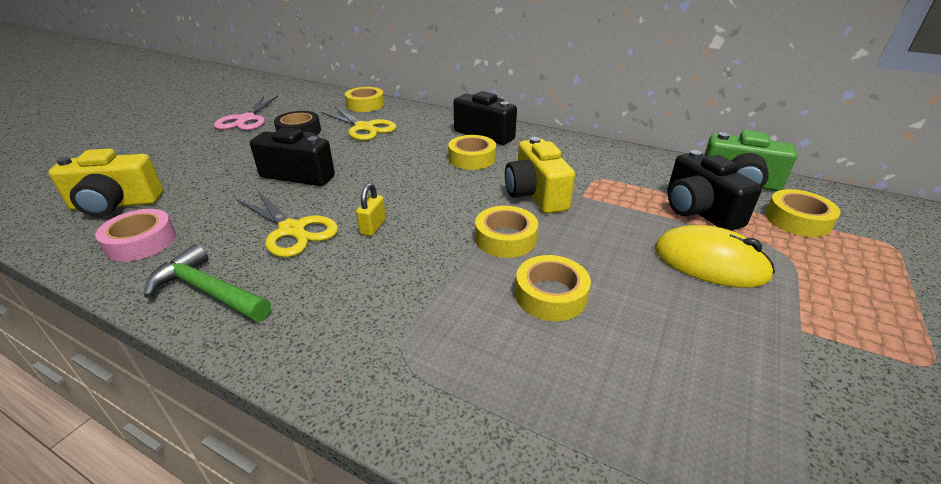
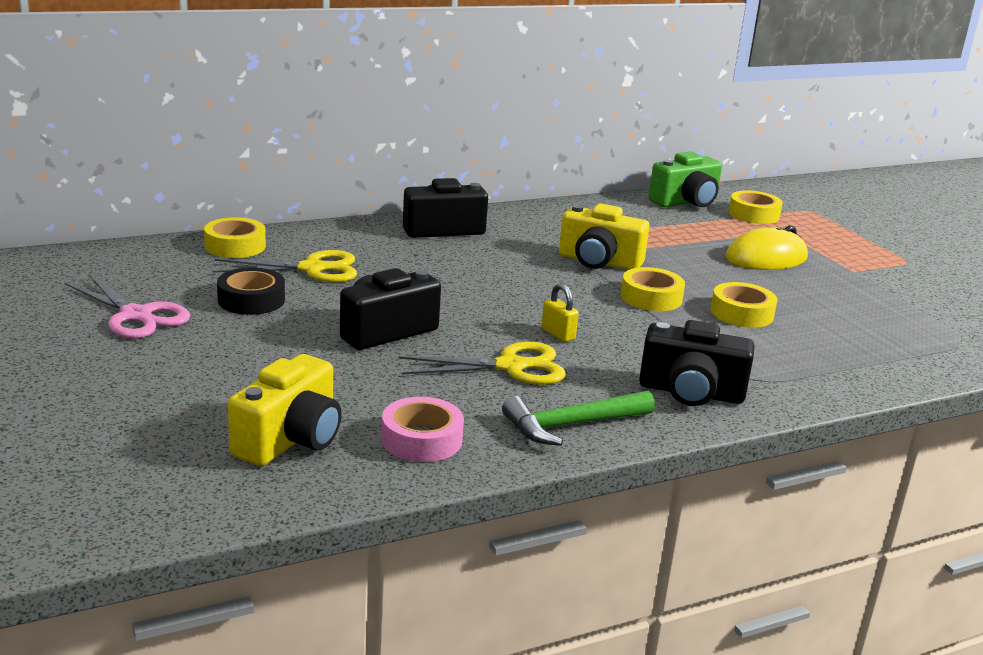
camera: 55 degrees left, 10 degrees down
(472, 158) = (488, 255): yellow tape -> none
(699, 211) = (703, 230): black camera -> black camera (691, 392)

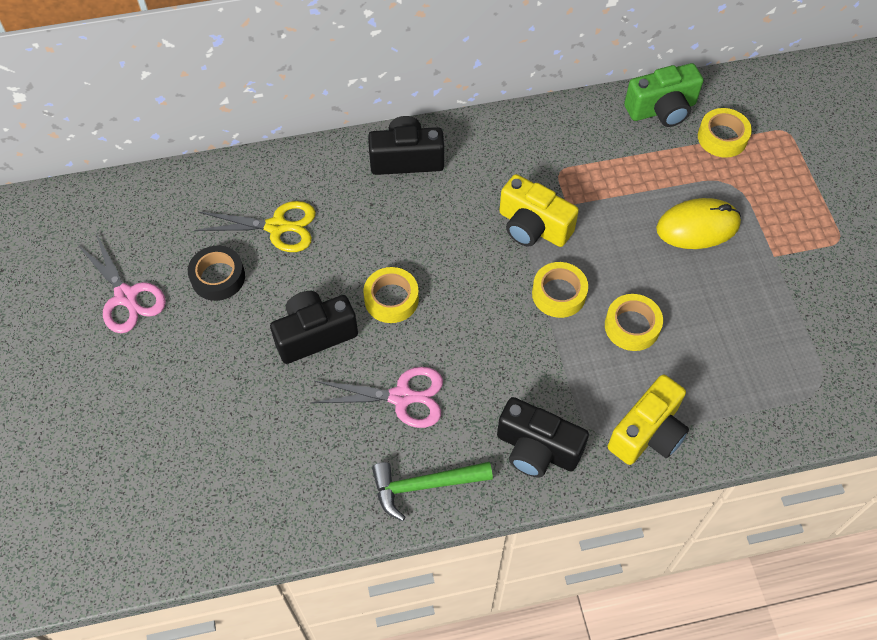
camera: 15 degrees right, 35 degrees up
(235, 246) = (220, 183): yellow tape -> yellow tape (391, 299)
(290, 439) = (211, 483): yellow camera -> yellow camera (647, 433)
(421, 439) = (305, 493): pink tape -> none
(510, 366) = (401, 397): yellow scissors -> pink scissors
(558, 334) = (456, 350): yellow padlock -> none

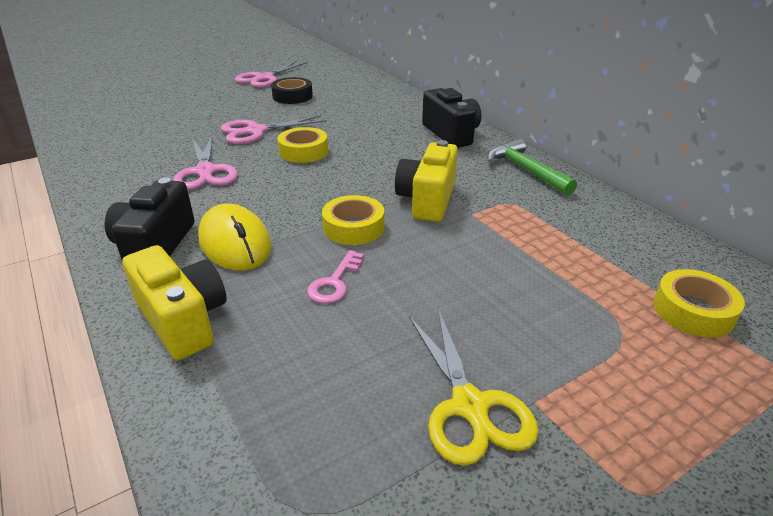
camera: 70 degrees right, 25 degrees down
(277, 227) = (347, 104): yellow scissors -> yellow scissors (469, 406)
(314, 335) = (256, 131): black camera -> pink scissors
(424, 486) = (114, 196): green hammer -> green hammer (525, 170)
(632, 326) = (335, 282): yellow tape -> pink key
(647, 433) = (183, 320): yellow camera -> yellow camera turned 150 degrees counterclockwise
(661, 109) = (674, 253): green camera -> none
(697, 227) = (522, 312): yellow mouse -> yellow mouse (235, 243)

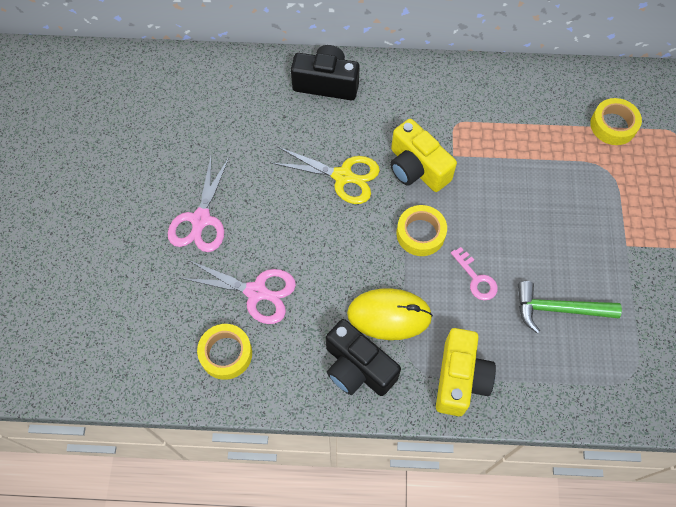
camera: 55 degrees left, 30 degrees up
(183, 320) = (460, 378): yellow camera -> yellow camera turned 105 degrees clockwise
(264, 78) = (58, 149): pink scissors -> none
(292, 96) = (137, 151): black tape -> none
(303, 151) = (275, 204): yellow tape -> yellow tape (226, 354)
(469, 406) = (613, 274): yellow scissors -> yellow scissors (342, 176)
(525, 170) = (421, 81): green hammer -> green hammer (558, 309)

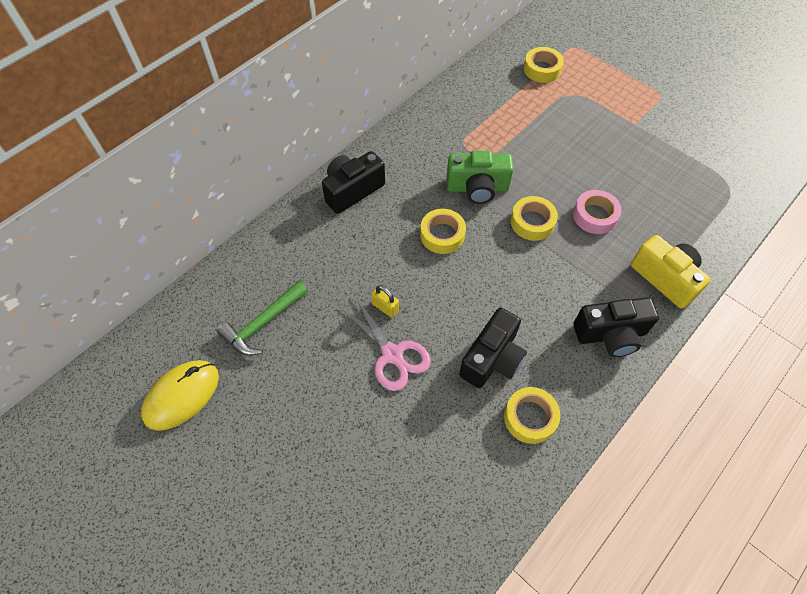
camera: 50 degrees left, 5 degrees down
(238, 185) = (385, 307): none -> yellow padlock
(256, 292) = (492, 359): pink scissors -> black camera
(342, 176) = (442, 235): yellow scissors -> yellow tape
(389, 315) = (583, 285): yellow mouse -> yellow mouse (182, 396)
(417, 168) = (477, 188): yellow camera -> green camera
(476, 278) = (594, 216): pink key -> pink tape
(558, 309) = (653, 189): green hammer -> green hammer (263, 323)

